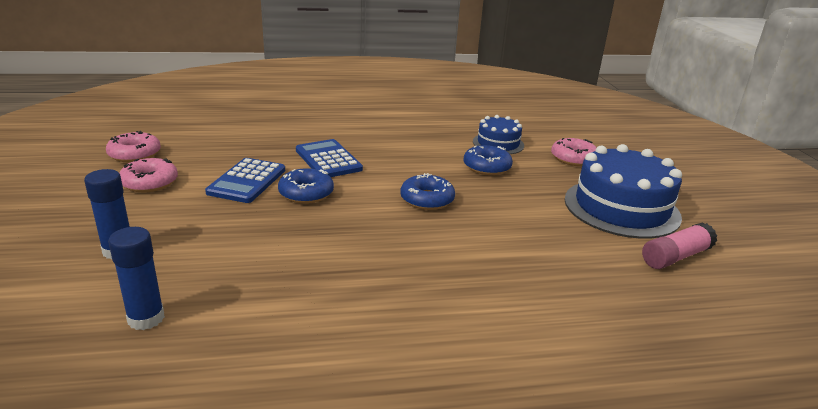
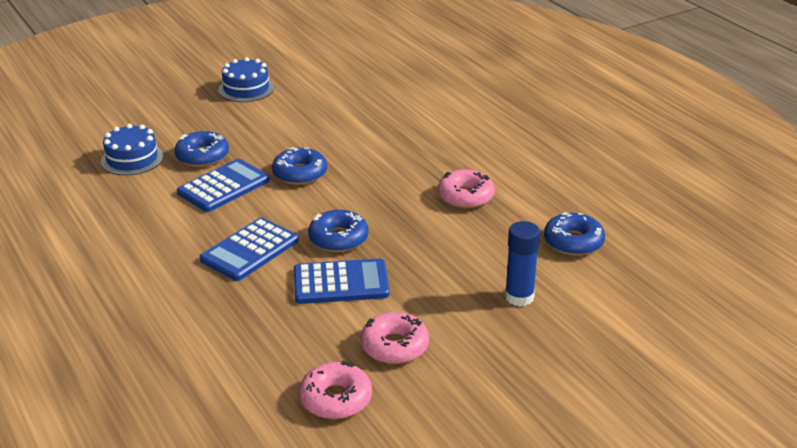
camera: 110 degrees left, 5 degrees up
(146, 318) = (573, 242): blue glue stick -> blue donut
(429, 166) = (223, 186): none -> blue calculator
(573, 158) = (149, 116): pink donut -> pink donut (466, 196)
(621, 208) = (246, 89): blue cake -> blue cake, size x0.55
(675, 257) = (312, 68): pink glue stick -> none

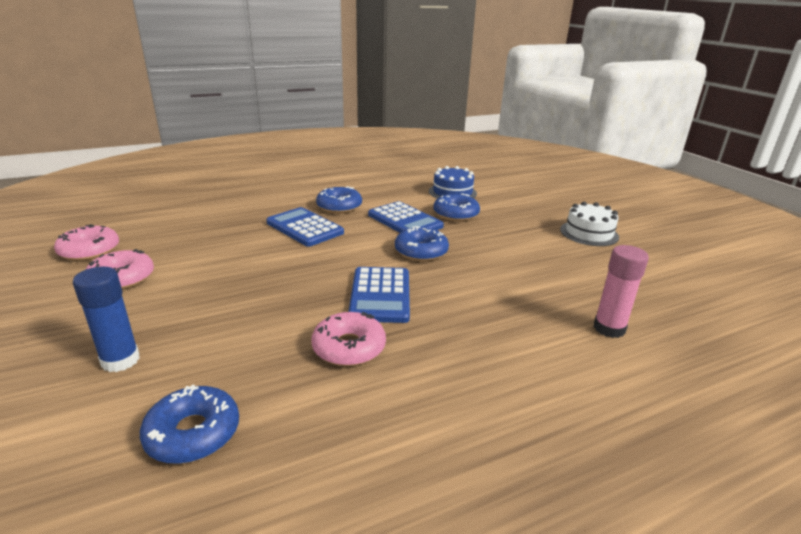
camera: 95 degrees right, 5 degrees down
(246, 89) = (589, 233): blue cake -> white cake
(338, 239) = (301, 263): blue donut -> blue donut (339, 206)
(341, 283) = (232, 261): blue calculator -> blue calculator (380, 295)
(408, 98) = (609, 328): none -> pink glue stick

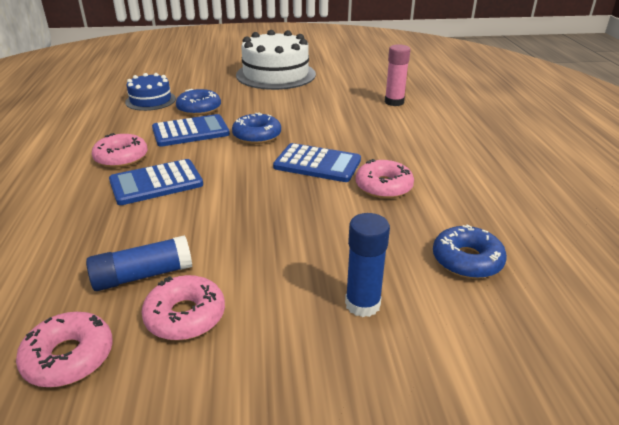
camera: 70 degrees left, 5 degrees up
(173, 252) = (143, 275): none -> blue glue stick
(339, 206) = (121, 158): blue donut -> pink donut
(589, 233) = (276, 74): white cake -> white cake, size x1.81

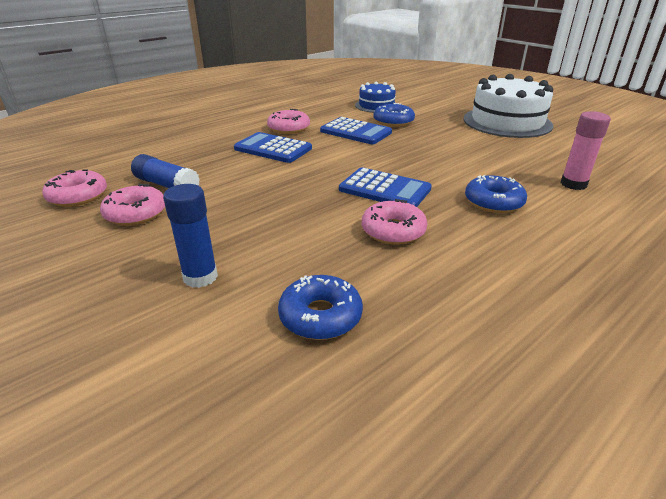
camera: 55 degrees right, 0 degrees up
(257, 135) = (389, 153): blue donut -> blue donut (493, 202)
(317, 164) = (384, 189): blue calculator -> blue calculator turned 45 degrees counterclockwise

